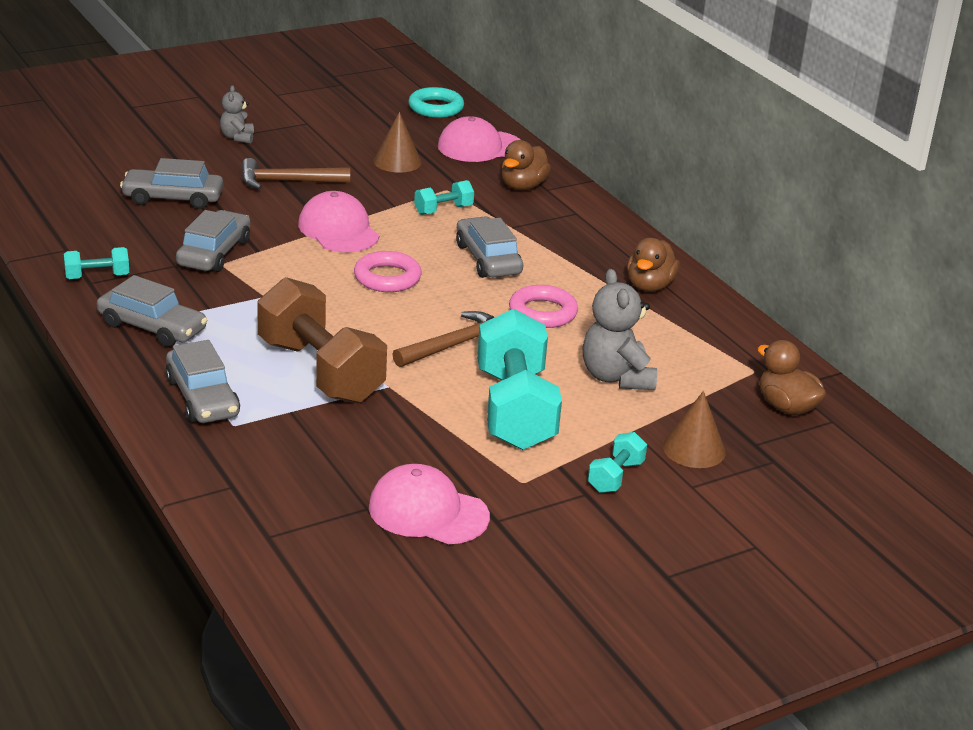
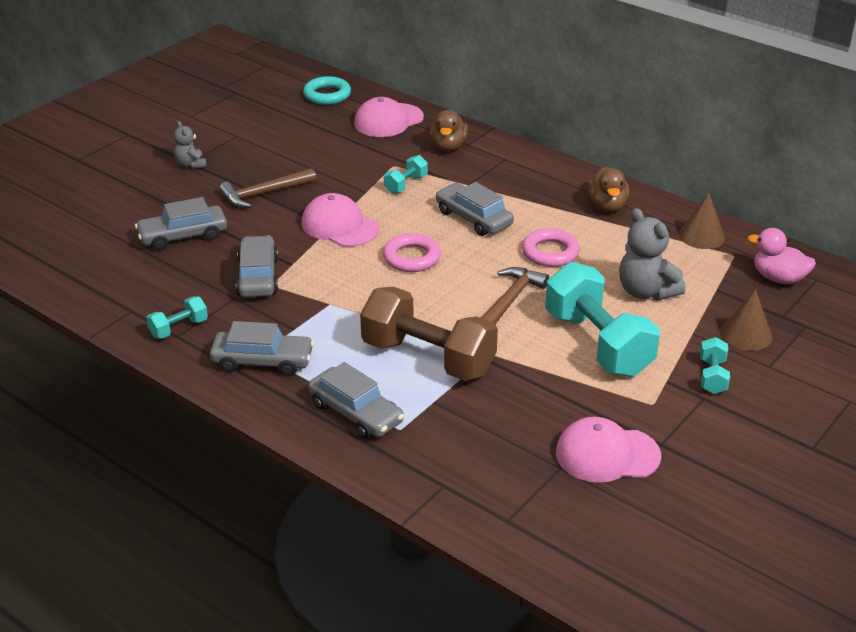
camera: 20 degrees left, 5 degrees up
(397, 161) = (336, 151): brown cone -> brown cone (701, 236)
(786, 407) = (778, 278): brown duck -> pink duck

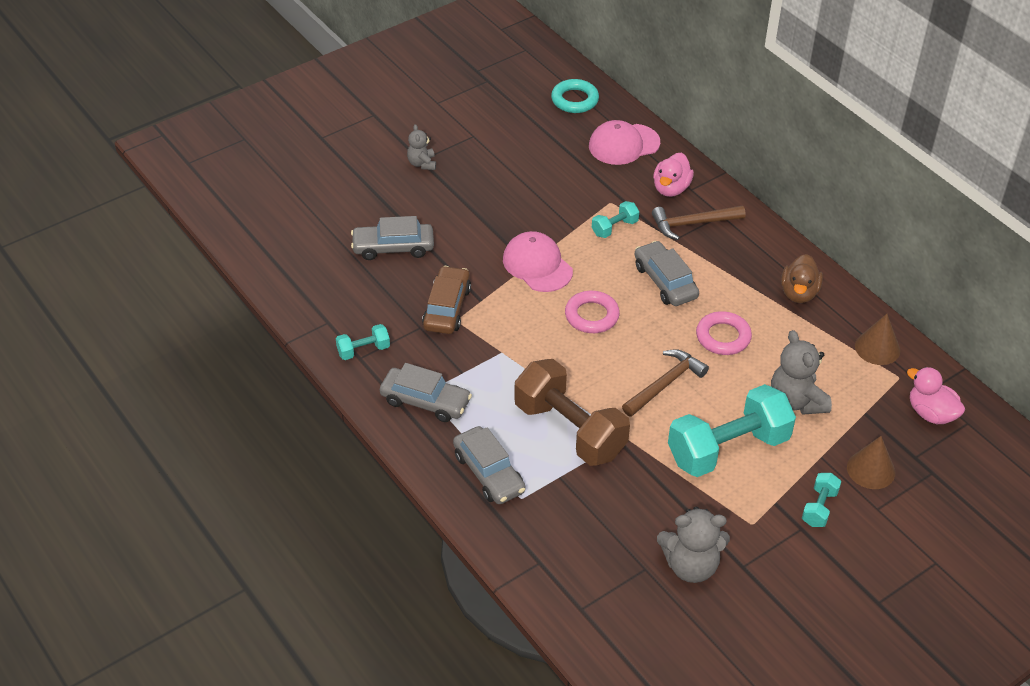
camera: 15 degrees right, 10 degrees up
(258, 276) = (447, 308): grey car -> brown car
(264, 193) = (479, 212): brown hammer -> brown hammer (692, 224)
(448, 146) = (671, 188): brown duck -> pink duck
(597, 343) = (728, 449): turquoise dumbbell -> turquoise dumbbell turned 75 degrees clockwise
(607, 454) = (691, 566): pink cap -> grey teddy bear

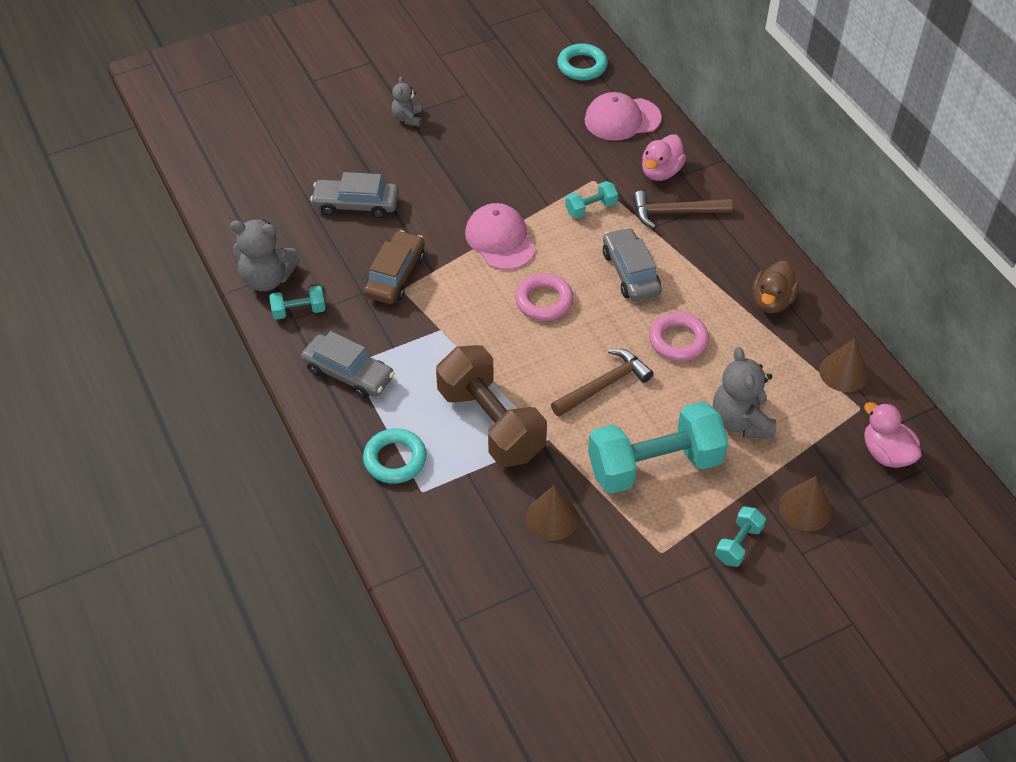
camera: 10 degrees right, 5 degrees up
(489, 473) = (395, 459): grey car -> turquoise ring
(646, 506) = (552, 517): none -> brown cone
(691, 566) = (584, 590): grey teddy bear -> grey teddy bear (267, 279)

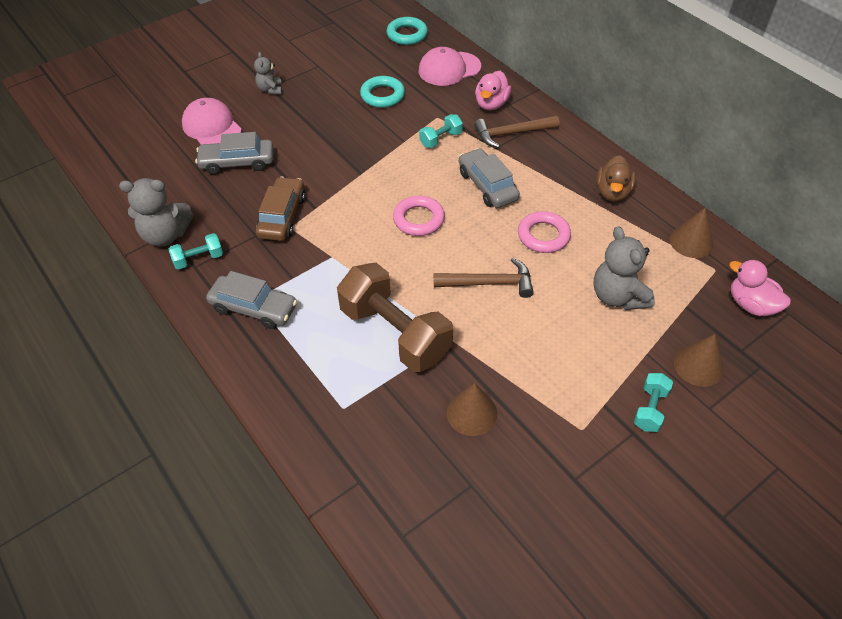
camera: 10 degrees left, 0 degrees up
(395, 459) = (311, 381): turquoise ring -> turquoise ring (382, 95)
(500, 240) = (369, 174): pink cap -> pink cap (212, 127)
(604, 385) = (489, 283): brown hammer -> brown hammer turned 45 degrees clockwise
(654, 465) = (553, 348): turquoise dumbbell -> none

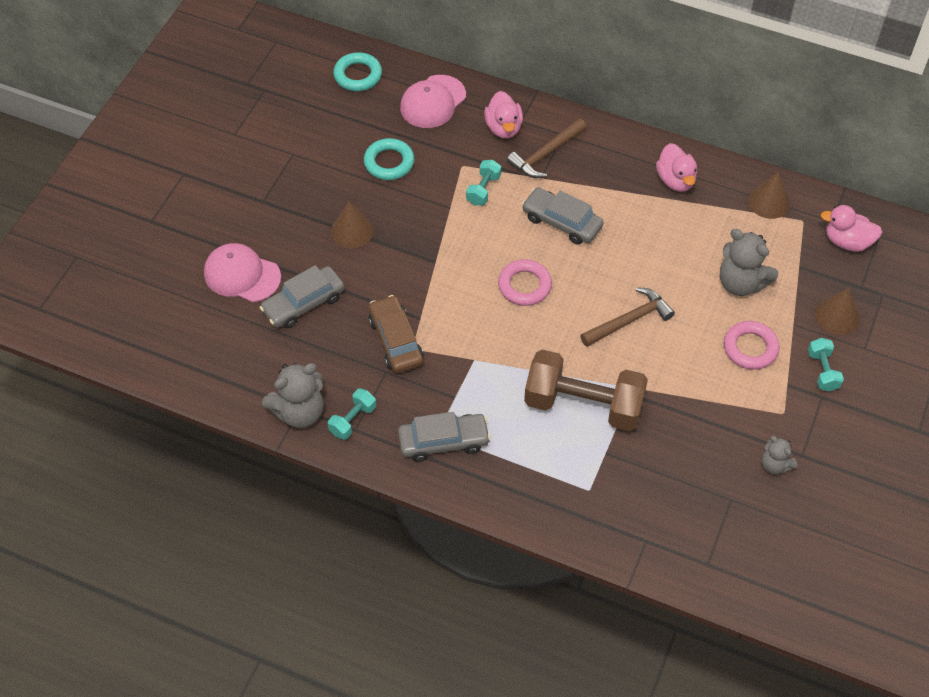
camera: 30 degrees left, 5 degrees up
(270, 90) = (266, 204): grey teddy bear -> grey teddy bear (775, 465)
(472, 413) = (693, 442): brown cone -> brown cone (352, 231)
(543, 236) = (644, 252): pink ring -> pink ring (750, 348)
(612, 192) = (675, 180): brown duck -> pink duck

